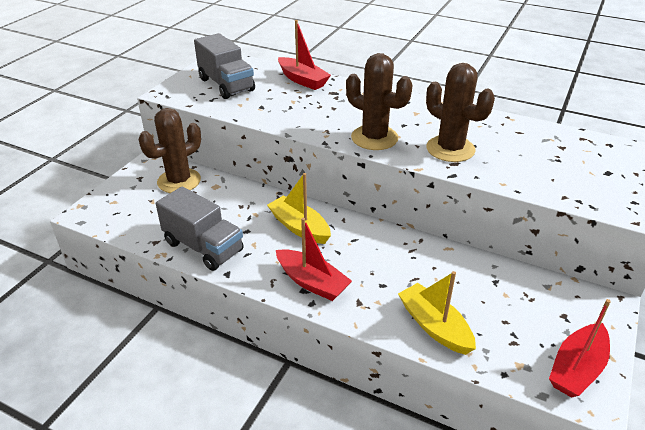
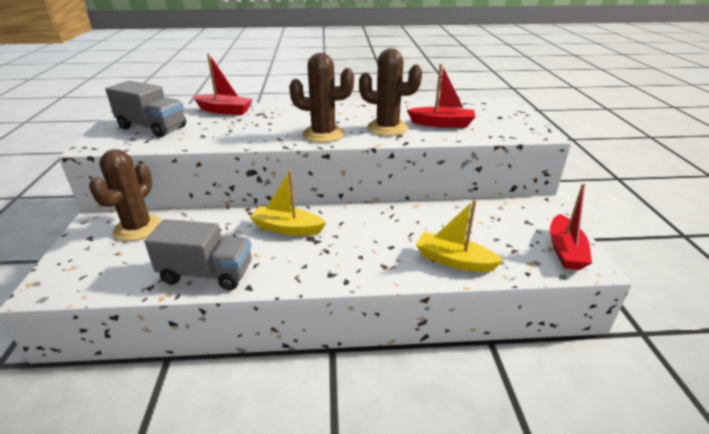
camera: 30 degrees left, 5 degrees down
(312, 282) = (333, 265): red boat -> red boat (442, 124)

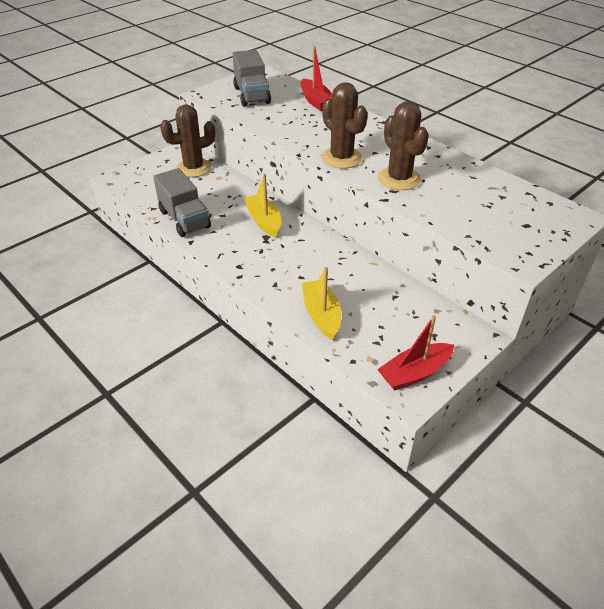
camera: 50 degrees right, 10 degrees up
(442, 124) = (452, 200): red boat -> none

